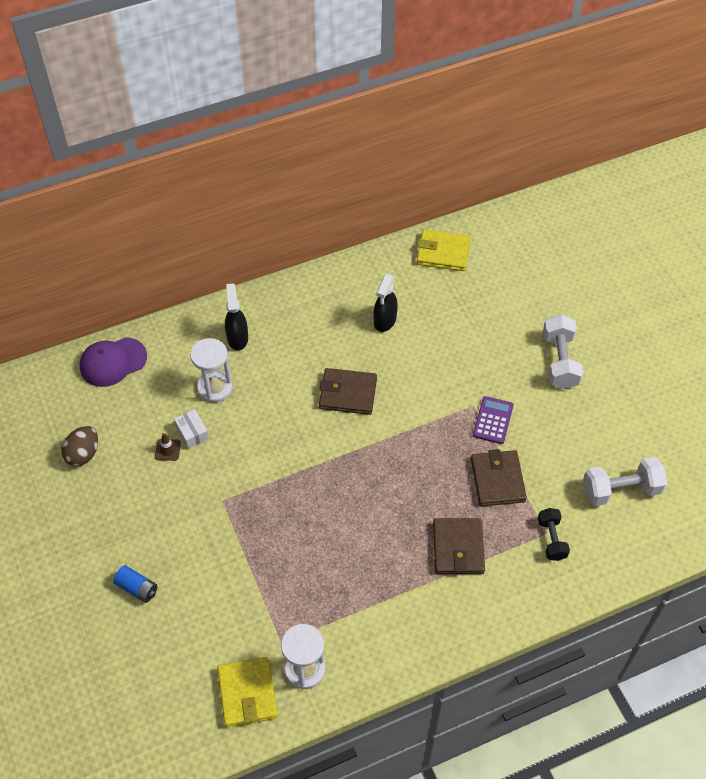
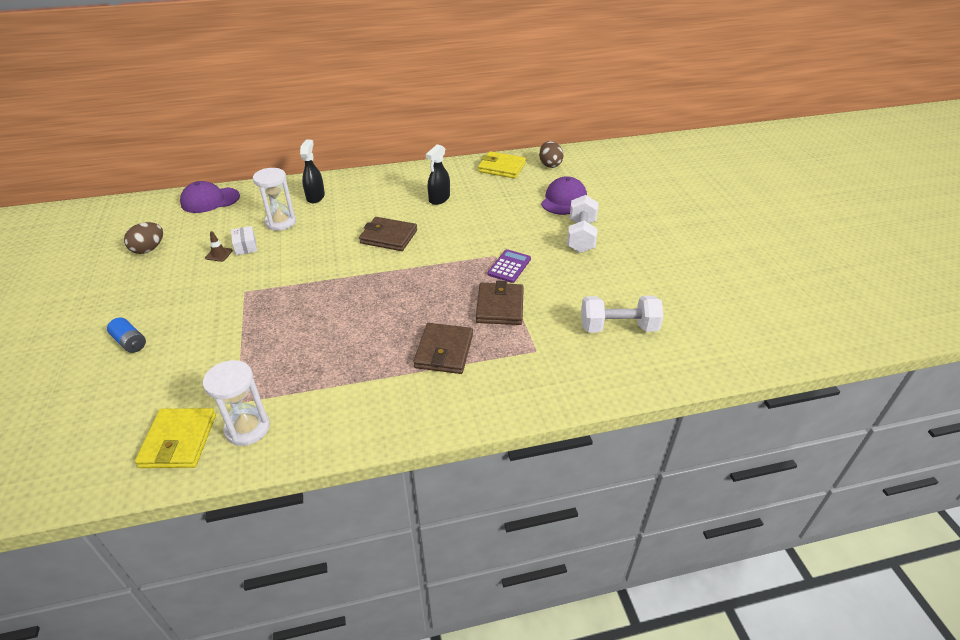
camera: 10 degrees right, 15 degrees down
(499, 239) = (550, 164): none -> brown egg
(528, 302) = (564, 200): none -> purple cap
(551, 539) = (539, 356): black dumbbell -> none

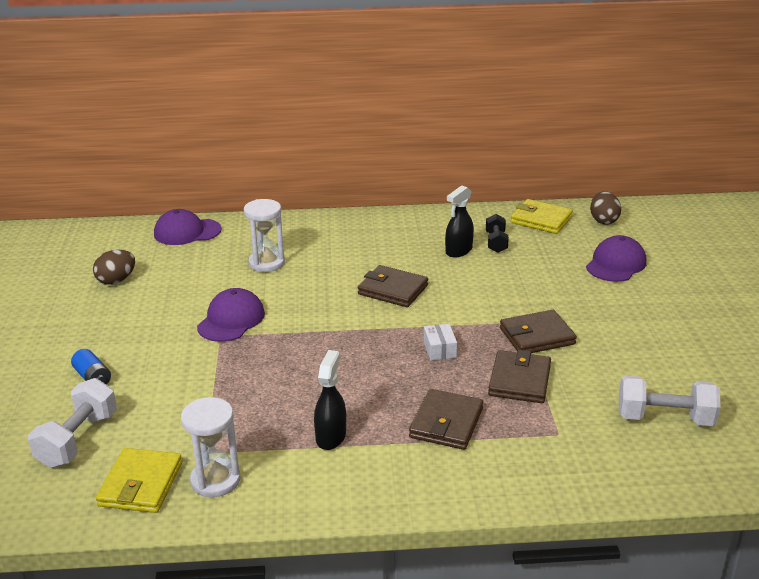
camera: 10 degrees right, 10 degrees down
(219, 254) = (194, 293): brown traffic cone -> none
(245, 246) = (225, 286): white box -> white box (439, 349)
(253, 276) = (231, 320): none -> purple cap
(315, 197) = (309, 237): black spray bottle -> black spray bottle (331, 436)
(468, 189) = (496, 242): none -> black dumbbell
(509, 266) = (537, 336): purple calculator -> brown wallet
(581, 236) = (632, 309): white dumbbell -> white dumbbell (78, 440)

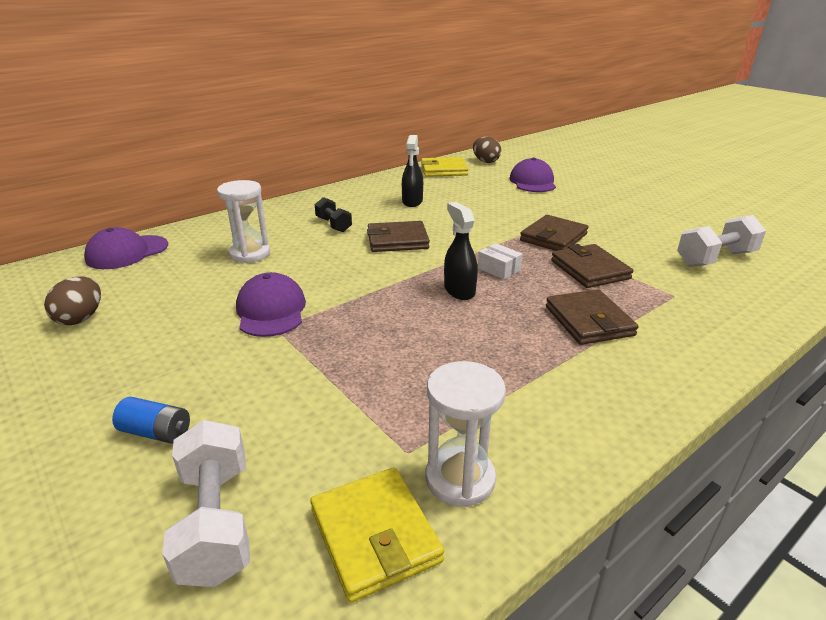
camera: 35 degrees left, 0 degrees up
(331, 436) = (513, 375): black spray bottle -> black spray bottle (459, 290)
(496, 242) = (432, 190): black dumbbell -> black dumbbell (333, 225)

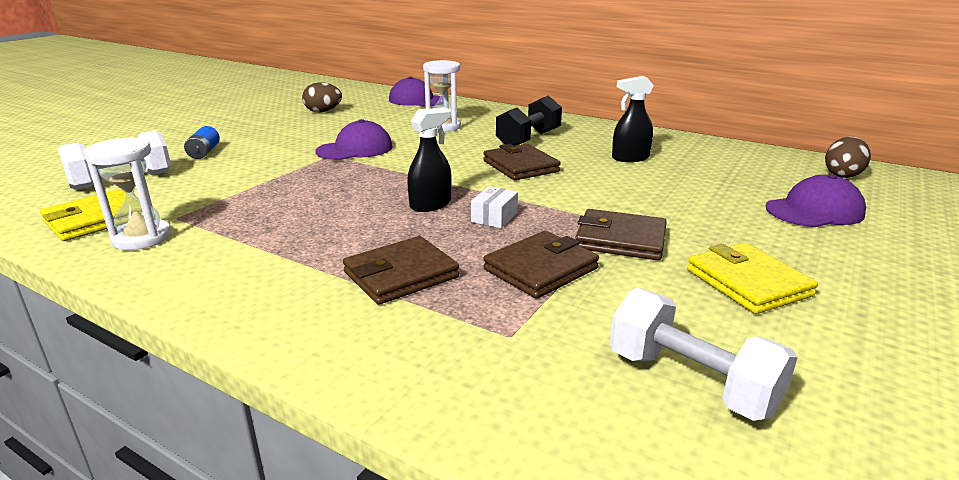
camera: 70 degrees right, 5 degrees down
(333, 225) = (528, 139): black dumbbell -> black dumbbell, size x1.58
(444, 170) = (759, 158): yellow wallet -> yellow wallet (748, 283)

